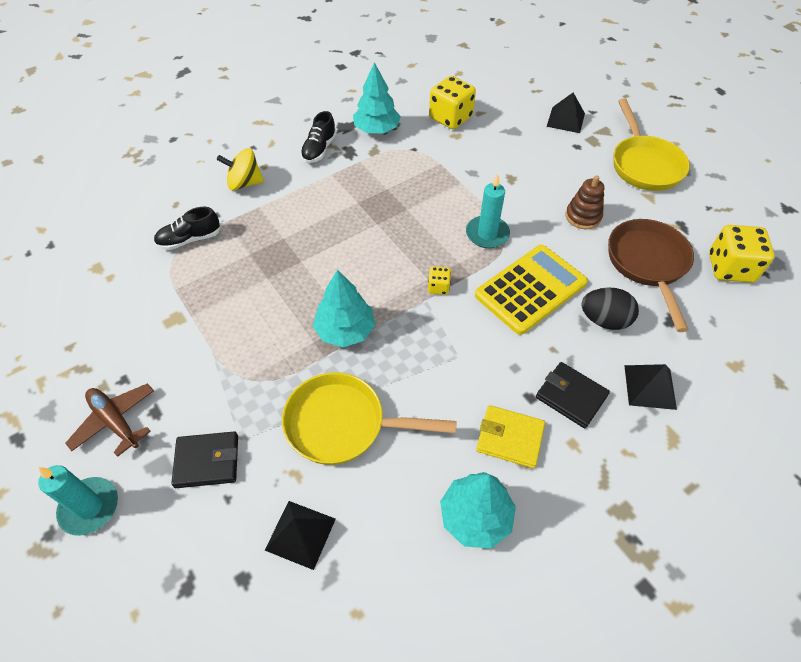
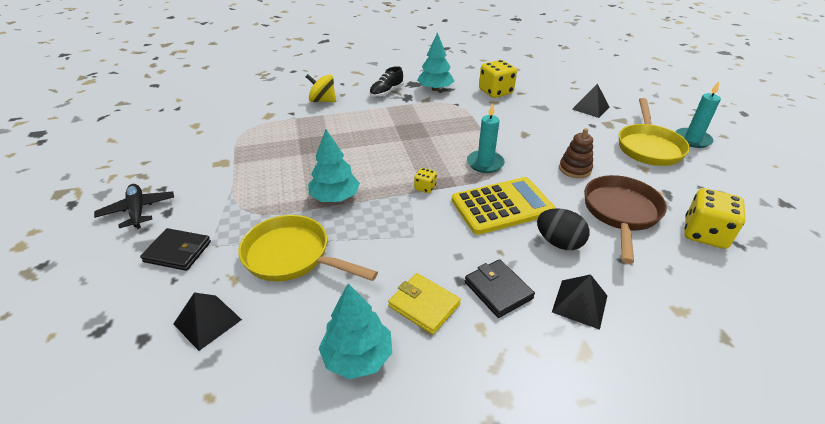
camera: 20 degrees right, 15 degrees down
(89, 507) = (80, 256): turquoise candle -> turquoise candle (692, 139)
(115, 421) = (138, 210): brown plane -> black plane
(190, 239) = (264, 122): black shoe -> none

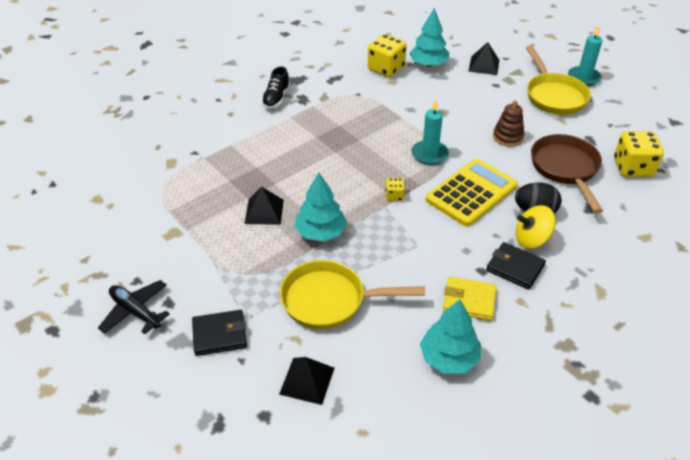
camera: 25 degrees left, 5 degrees up
(322, 101) = (215, 127): yellow spinning top -> yellow spinning top (531, 239)
(435, 89) = (324, 81): turquoise tree -> turquoise tree (428, 64)
(579, 303) = (577, 257): black pyramid -> black pyramid (264, 211)

